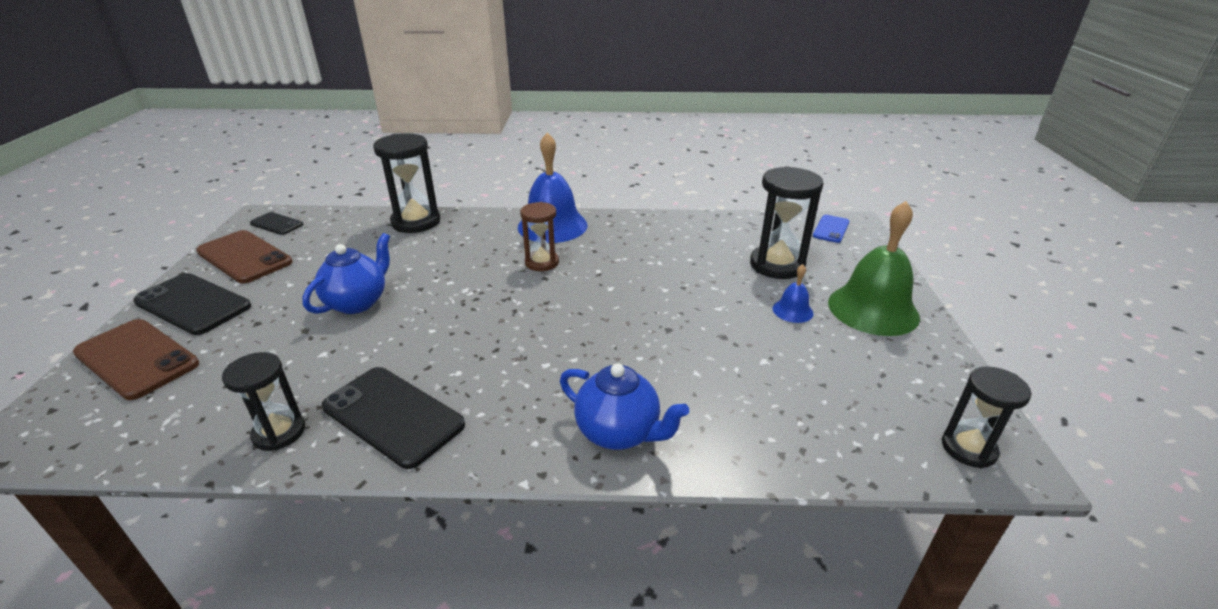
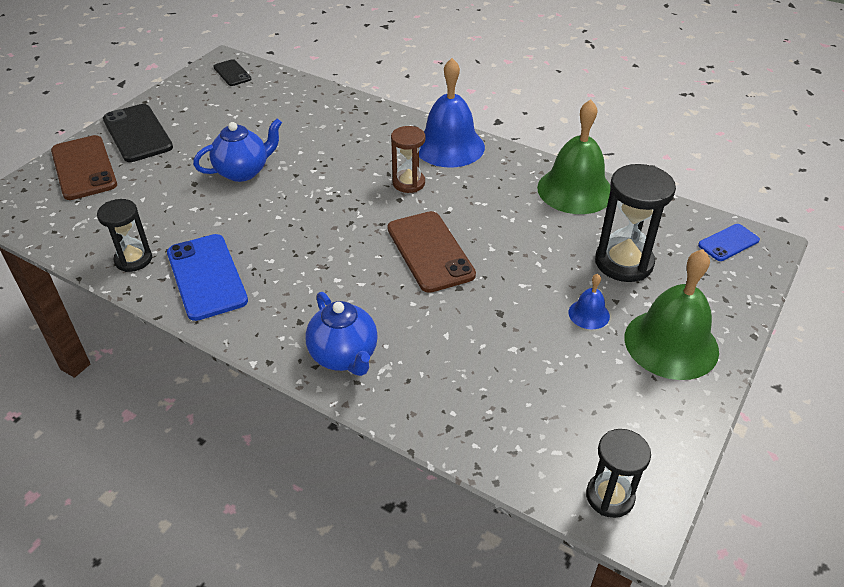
camera: 30 degrees right, 10 degrees up
(244, 257) = (192, 100): brown phone -> brown phone (430, 251)
(393, 416) = (206, 277): black phone -> blue phone
(416, 222) = (337, 105): black hourglass -> none
(687, 227) = (575, 190): none -> green bell

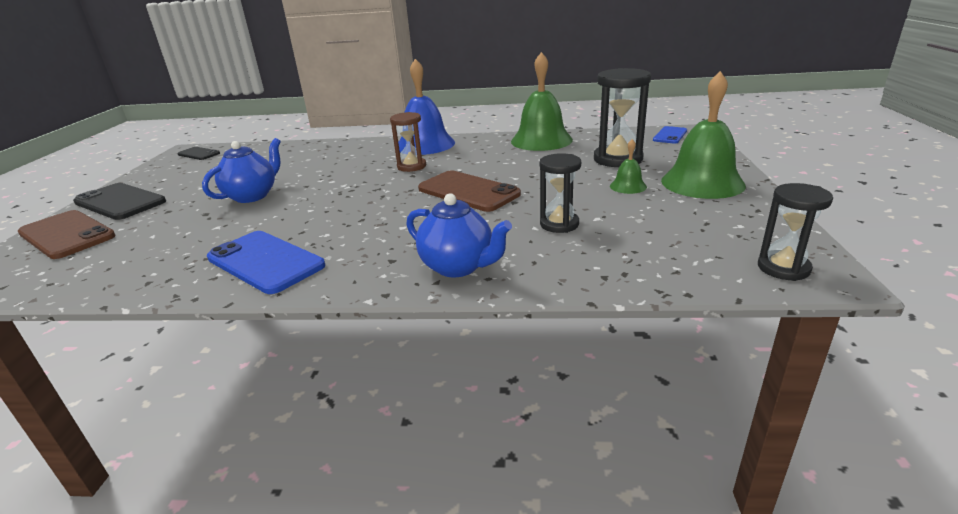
camera: 25 degrees left, 15 degrees down
(133, 259) = (168, 274): black hourglass -> black hourglass (559, 224)
(589, 314) = (628, 186): blue bell -> green bell

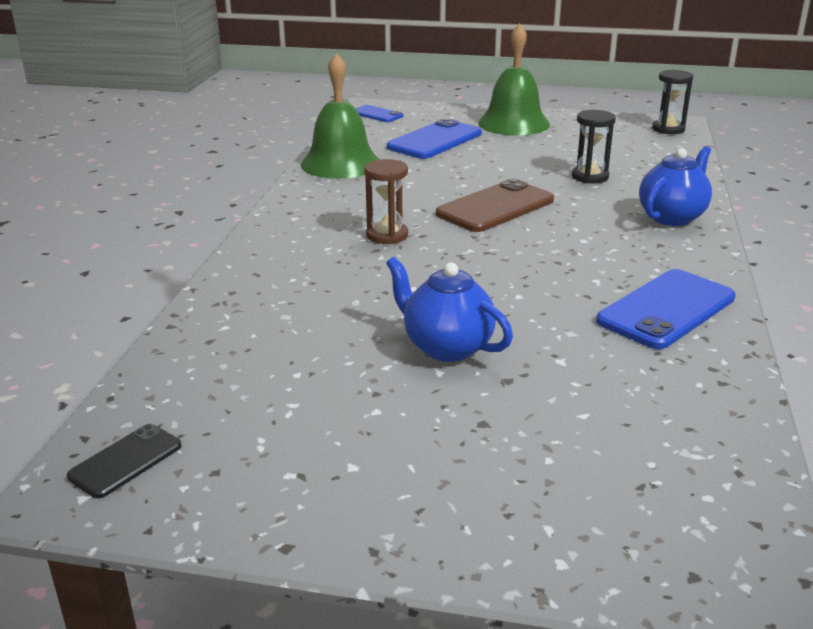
camera: 85 degrees left, 0 degrees up
(67, 235) = (566, 522): brown phone -> none
(120, 202) = (413, 501): black phone -> none
(425, 144) = (293, 226): blue bell -> none
(618, 159) = (435, 140): black hourglass -> blue phone
(628, 186) = (511, 146): green bell -> none

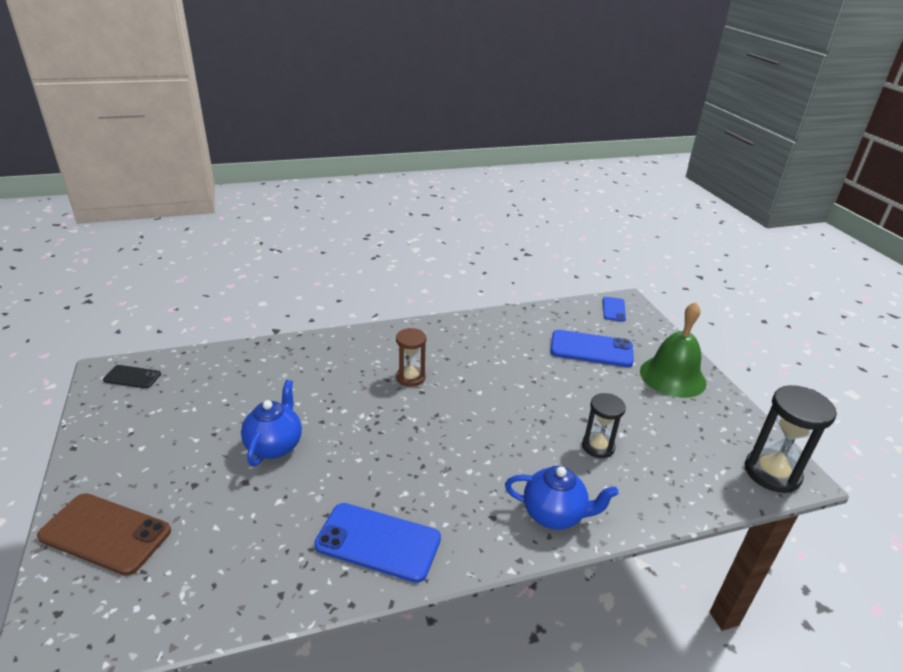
camera: 60 degrees right, 5 degrees up
(340, 163) = (508, 324): green bell -> none
(495, 207) = (493, 411): brown phone -> brown phone (105, 533)
(668, 129) = (772, 473): black hourglass -> black hourglass, size x1.58

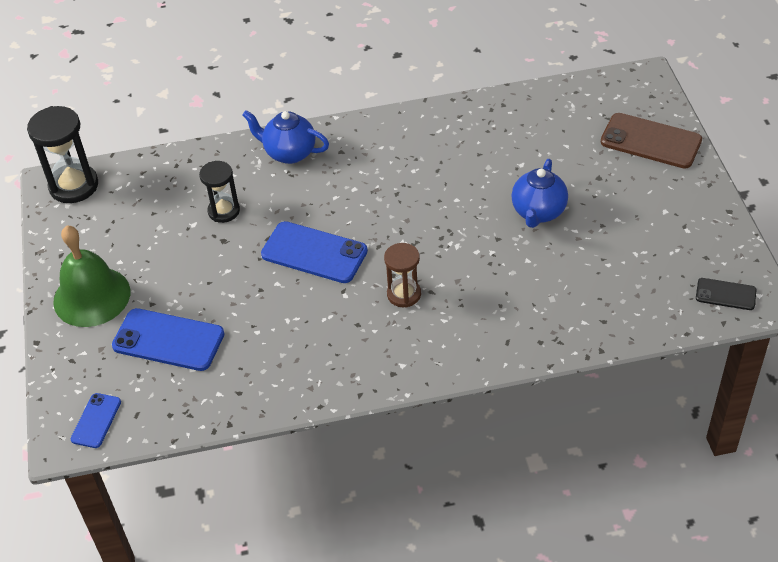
camera: 170 degrees left, 15 degrees up
(378, 542) = (435, 135): blue phone -> blue phone (314, 253)

